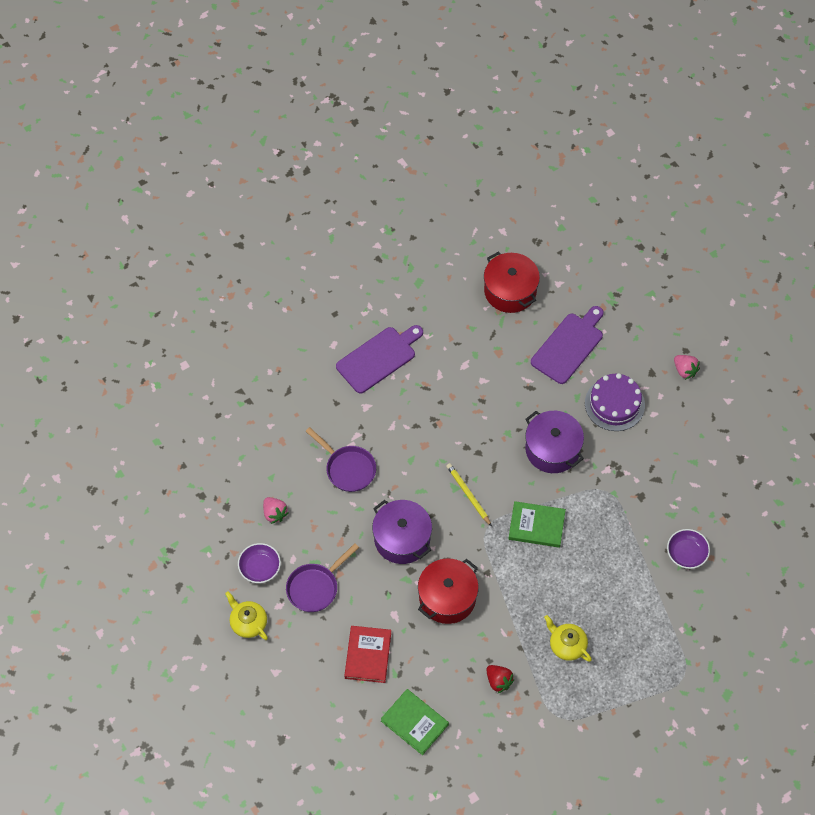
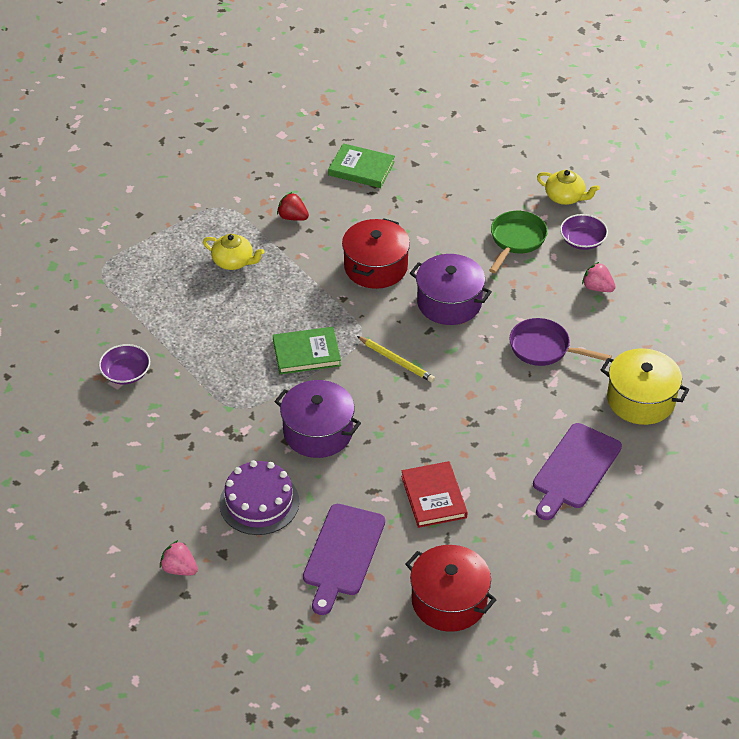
camera: 160 degrees right, 15 degrees down
(299, 399) = (640, 400): none -> yellow pot
(315, 587) = (516, 240): purple pan -> green pan
(368, 655) = (433, 203): red book -> red book (433, 497)

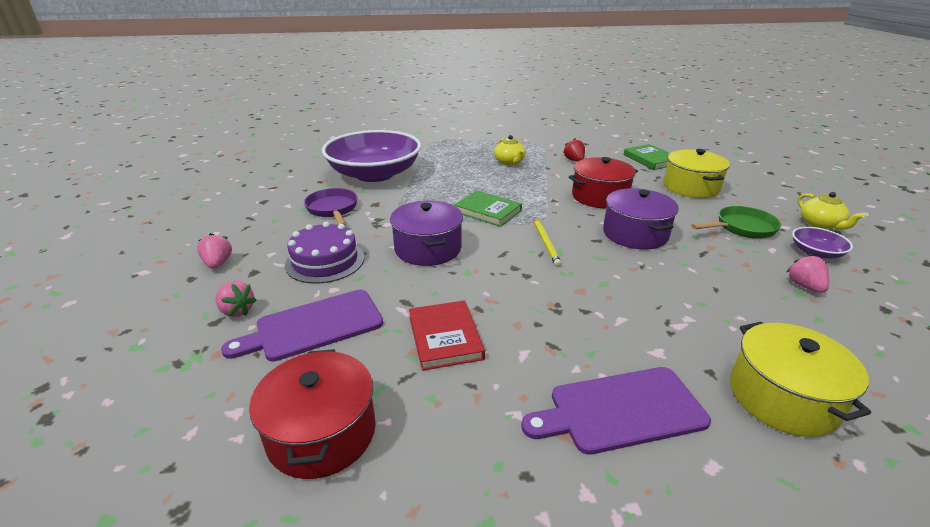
camera: 45 degrees right, 15 degrees down
(126, 373) = (374, 174): purple bowl -> purple bowl, size x2.48
(271, 586) = (237, 311): none -> pink strawberry
(433, 497) = (445, 337): red book -> red book turned 45 degrees counterclockwise
(435, 200) = (691, 187): none -> yellow pot
(544, 348) = (696, 298): purple pan -> purple pan (333, 209)

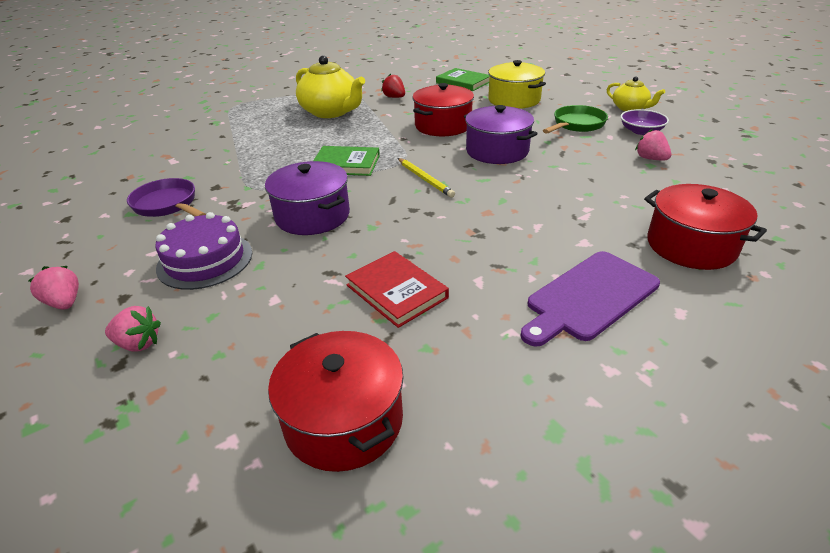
camera: 25 degrees left, 5 degrees up
(314, 326) = (248, 327): purple cutting board -> none
(374, 174) = (188, 156): purple bowl -> none
(509, 162) = (331, 112): yellow teapot -> yellow teapot, size x1.79
(782, 397) = (691, 246): yellow pot -> red pot

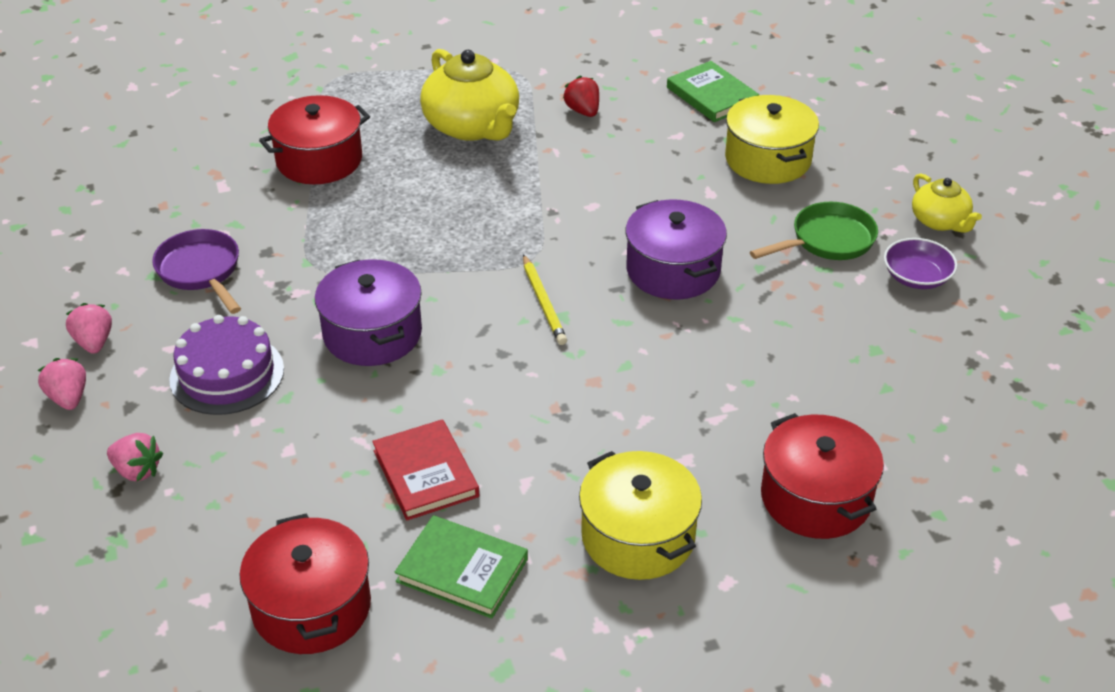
camera: 15 degrees right, 5 degrees up
(346, 164) = (450, 247): green book -> green book (462, 570)
(443, 126) = (624, 197): red pot -> red pot (319, 160)
(589, 297) = (638, 536): purple cutting board -> yellow pot
(650, 159) = (885, 338): pink strawberry -> pink strawberry (94, 342)

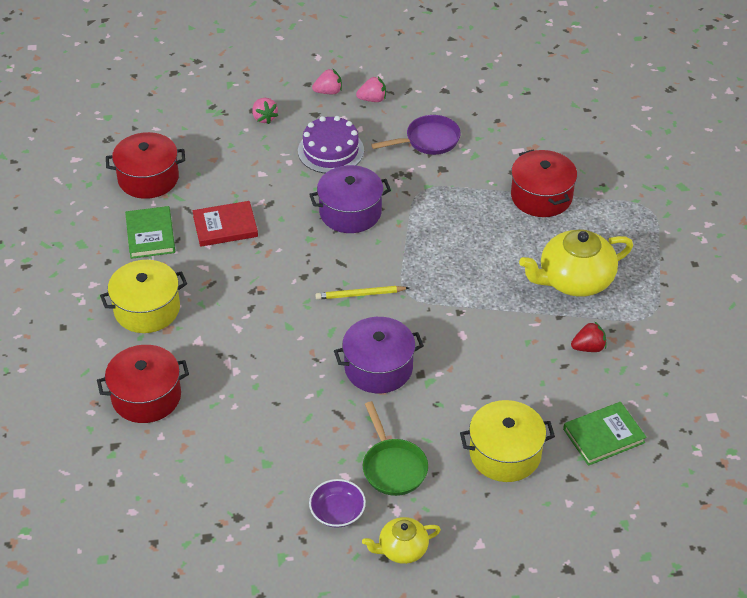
camera: 100 degrees right, 5 degrees up
(137, 471) = (264, 118): pink strawberry -> pink strawberry turned 60 degrees counterclockwise
(462, 570) = (150, 235): green book -> green book turned 45 degrees counterclockwise

